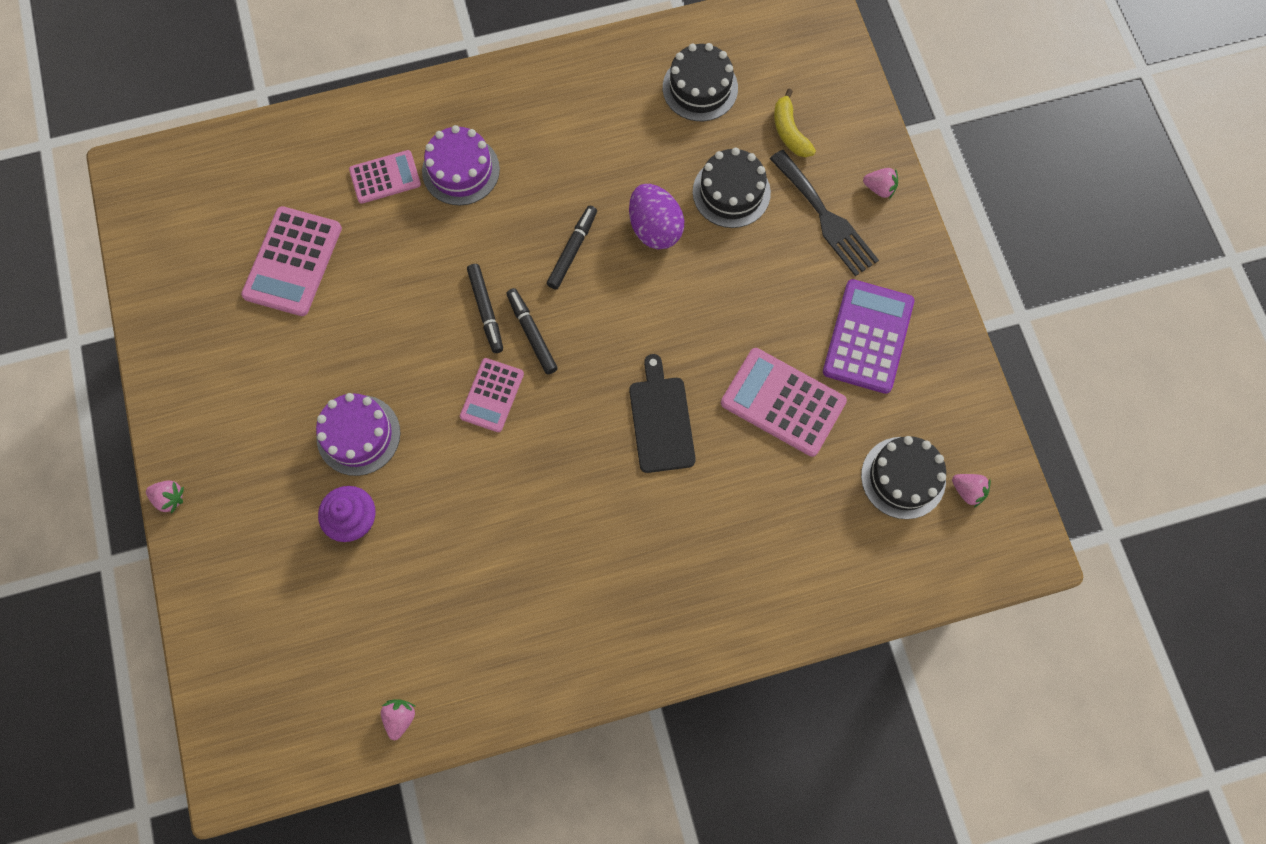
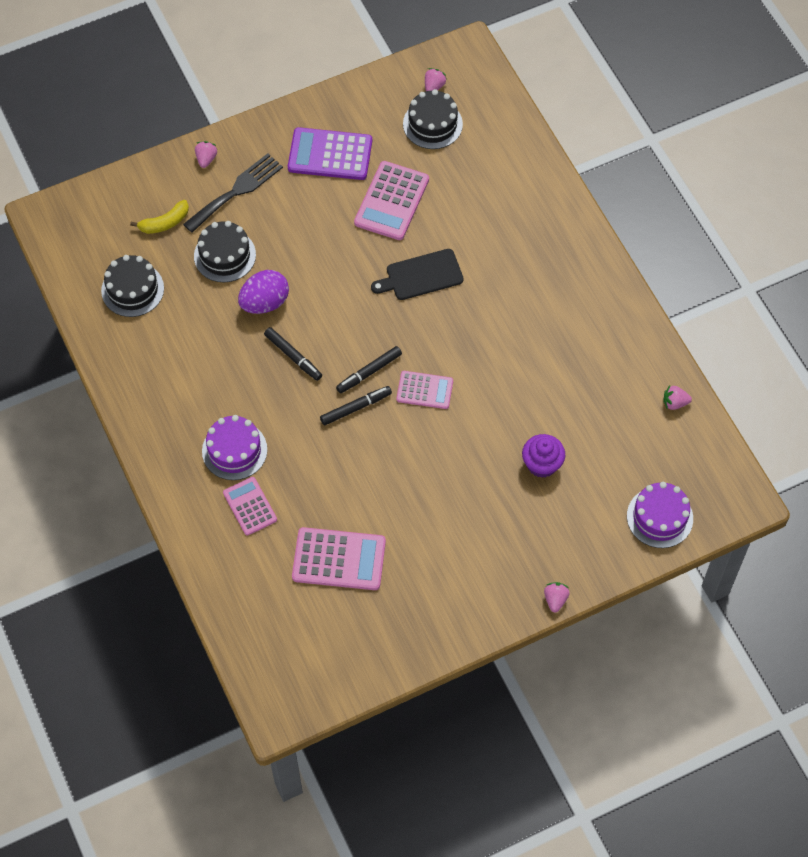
camera: 100 degrees left, 10 degrees down
(358, 435) = (476, 476): purple cake -> purple cake (660, 517)
(572, 250) = (293, 356): black marker -> black marker turned 150 degrees counterclockwise

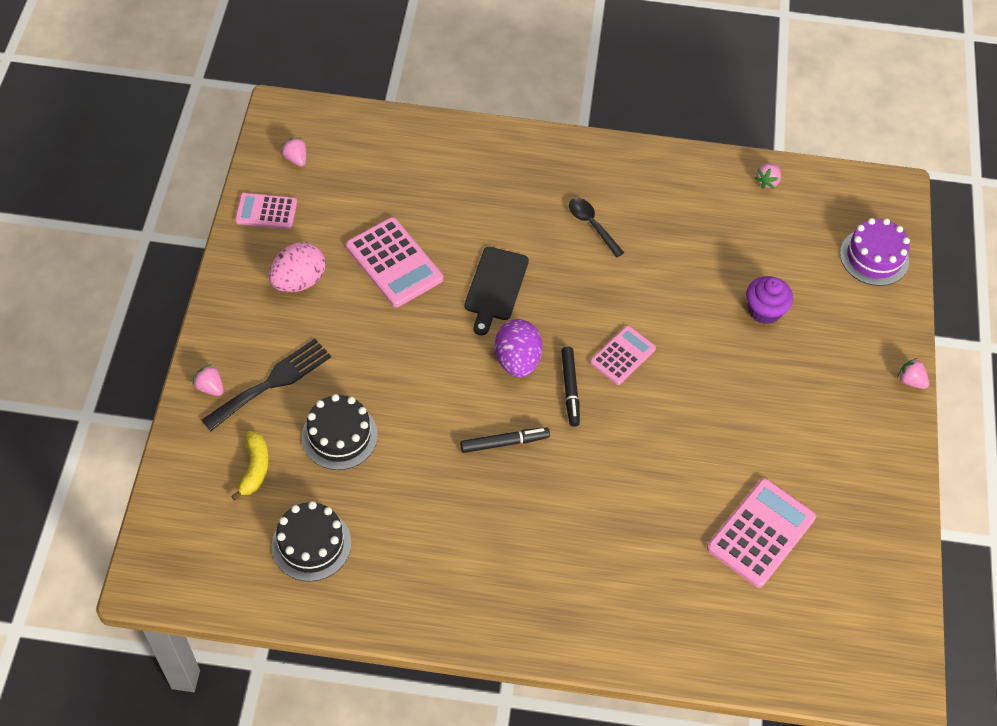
camera: 60 degrees left, 5 degrees down
(234, 450) = (575, 556): purple cake -> none
(237, 191) = (272, 382): black fork -> black fork turned 60 degrees clockwise
(250, 506) = (650, 579): pink calculator -> pink calculator (266, 211)
(264, 303) = (423, 432): purple egg -> purple egg (517, 360)
(330, 154) = (298, 281): purple calculator -> pink egg
(356, 408) = (601, 422): black marker -> none
(432, 124) = (336, 183): black cake -> none
(529, 305) = (591, 225): none -> black spoon

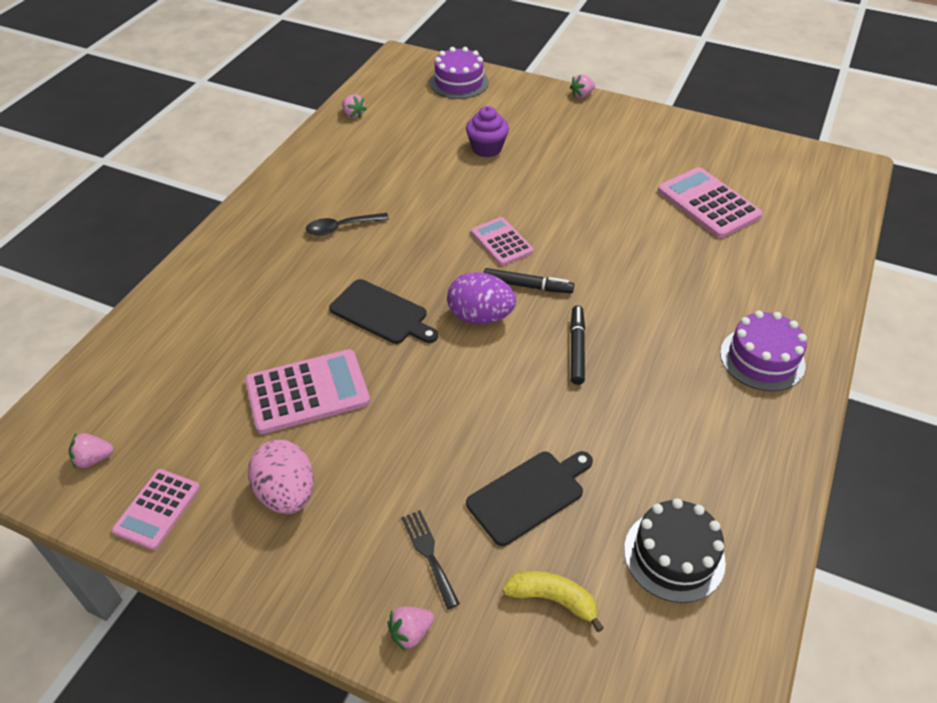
camera: 70 degrees left, 10 degrees down
(272, 382) = (429, 554): black fork -> black fork, size x0.58
(339, 436) = (529, 495): black cake -> black cutting board
(543, 598) = (762, 359): none -> purple cake

